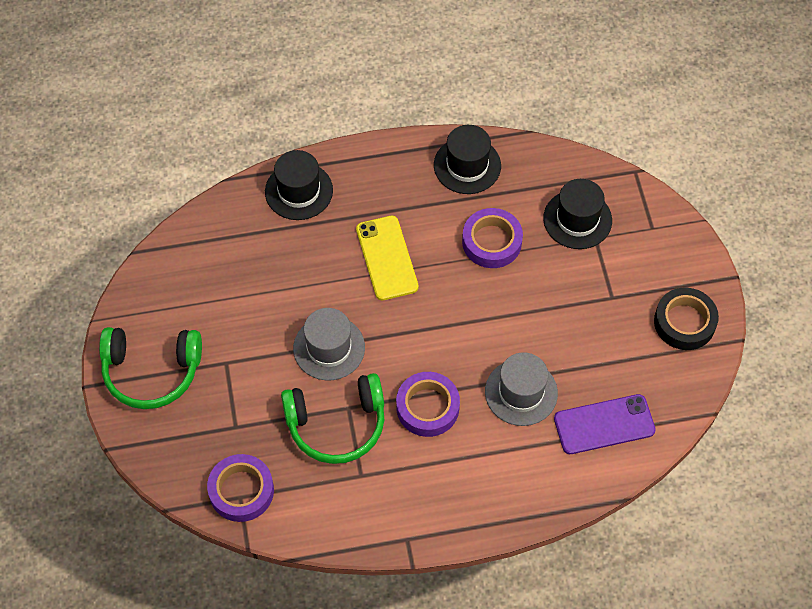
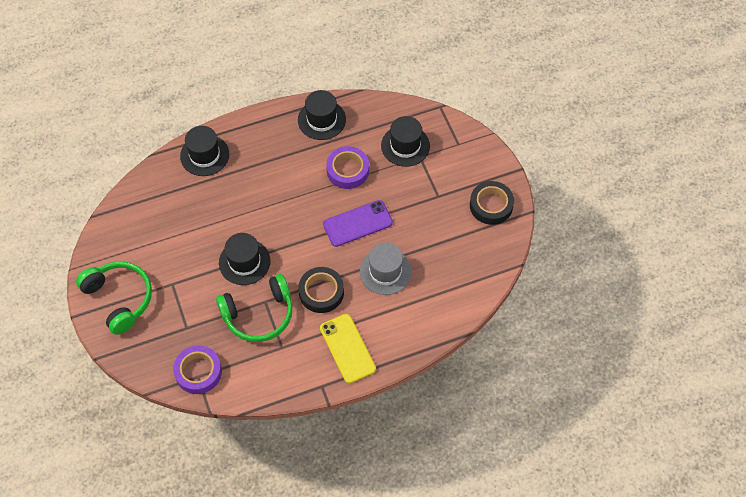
camera: 10 degrees left, 0 degrees up
(151, 372) = (119, 298): green headphones -> green headphones turned 120 degrees counterclockwise
(329, 348) = (244, 262): grey hat -> black hat
(387, 258) = (275, 193): yellow phone -> yellow phone (347, 348)
(427, 407) = (321, 292): purple tape -> black tape
(604, 424) = (447, 284): purple phone -> purple phone (357, 223)

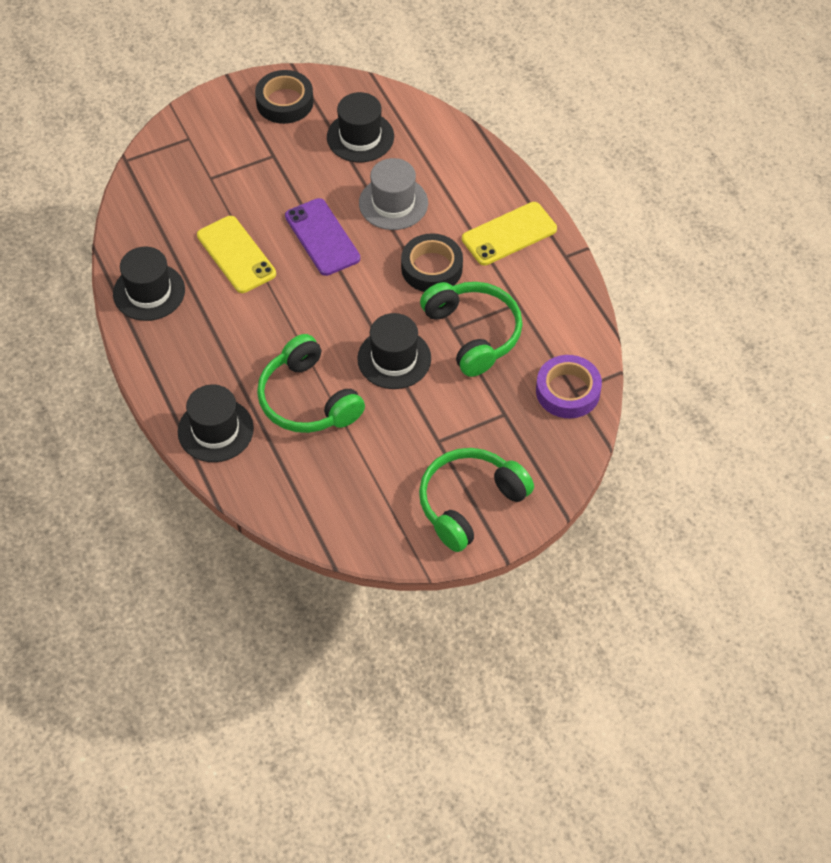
camera: 95 degrees left, 5 degrees down
(219, 208) = (307, 400): none -> green headphones
(348, 170) = (236, 255): purple tape -> yellow phone
(405, 146) = (193, 194): black hat -> black hat (360, 137)

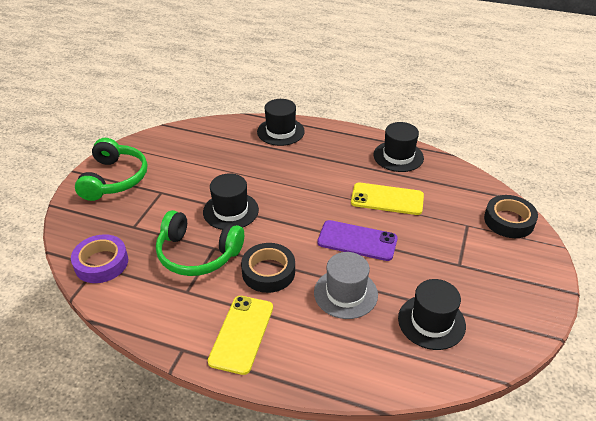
camera: 135 degrees right, 15 degrees down
(285, 102) = (513, 305): black tape -> black tape (509, 221)
(307, 400) = (253, 166): green headphones -> none

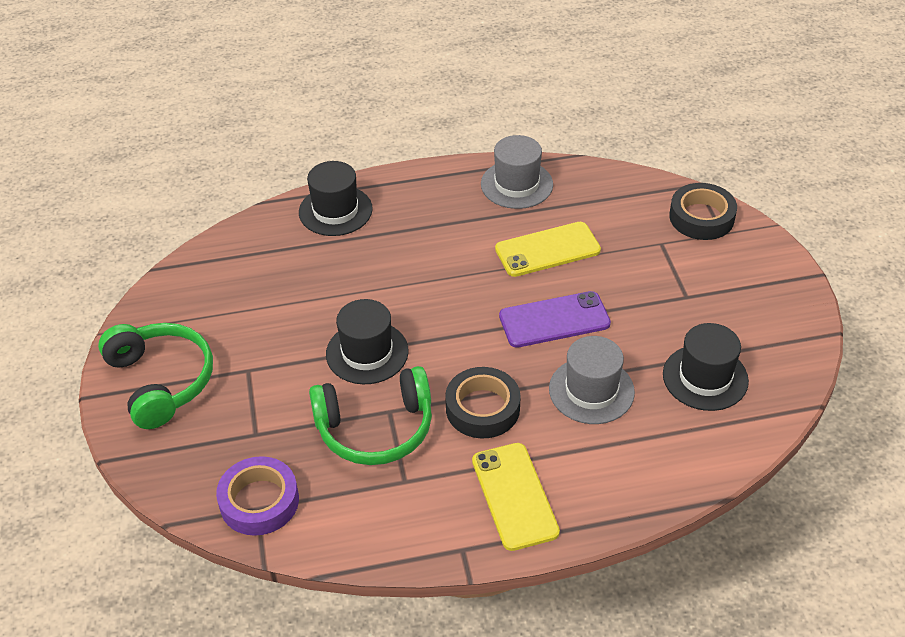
camera: 30 degrees left, 5 degrees up
(398, 156) = (516, 184): black hat -> grey hat

